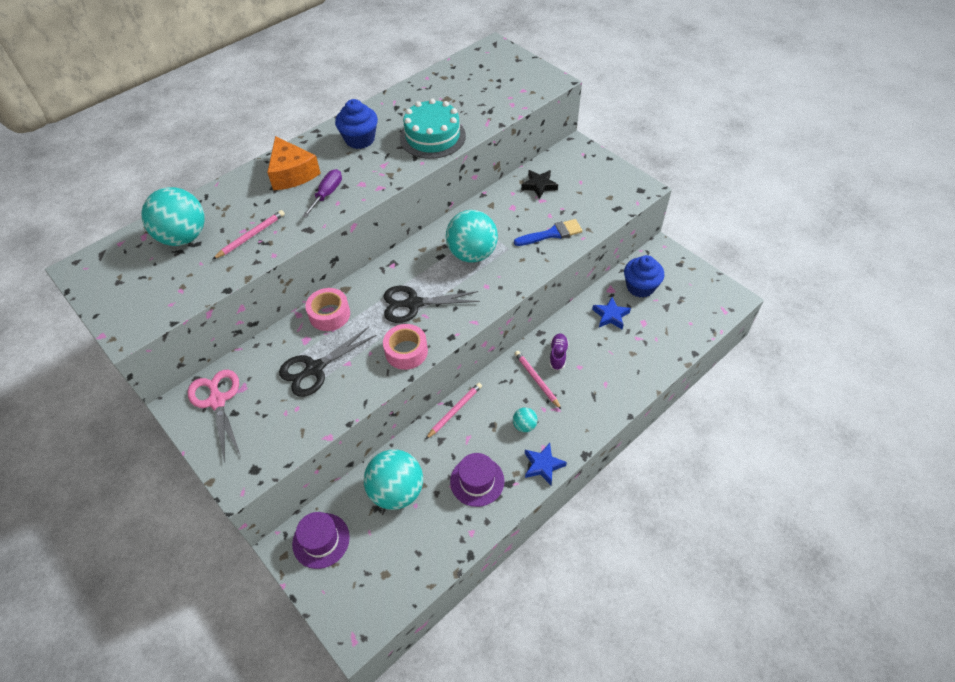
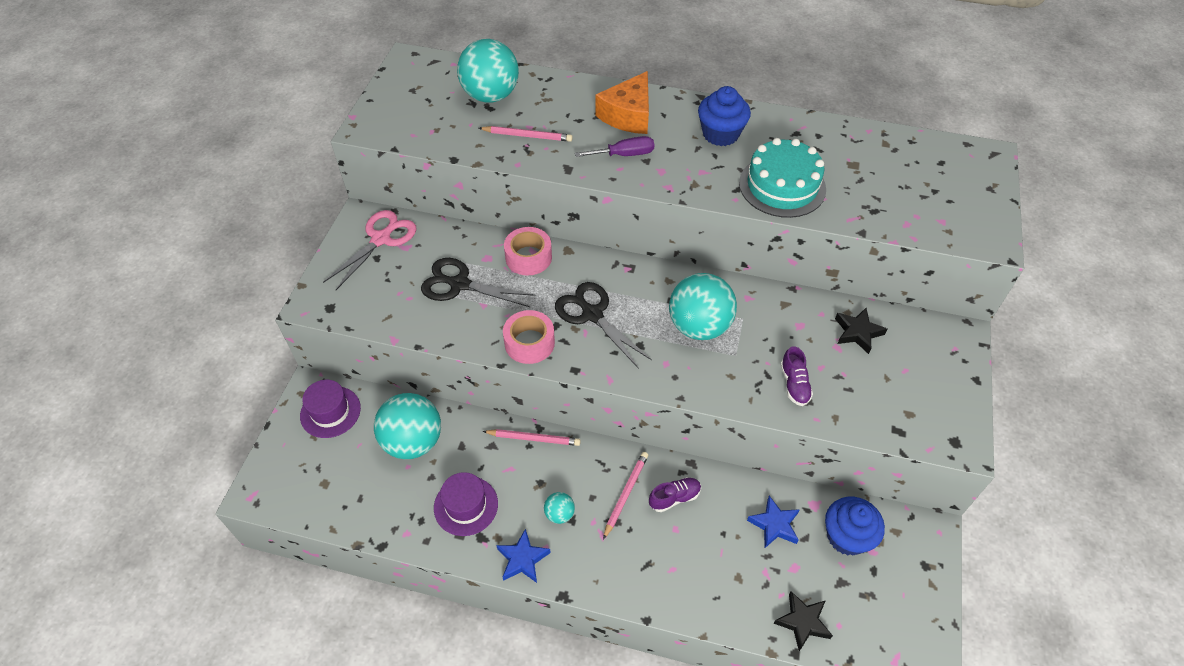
camera: 55 degrees right, 0 degrees up
(552, 234) = (794, 384): blue brush -> purple shoe
(678, 338) = (802, 622): none -> black star

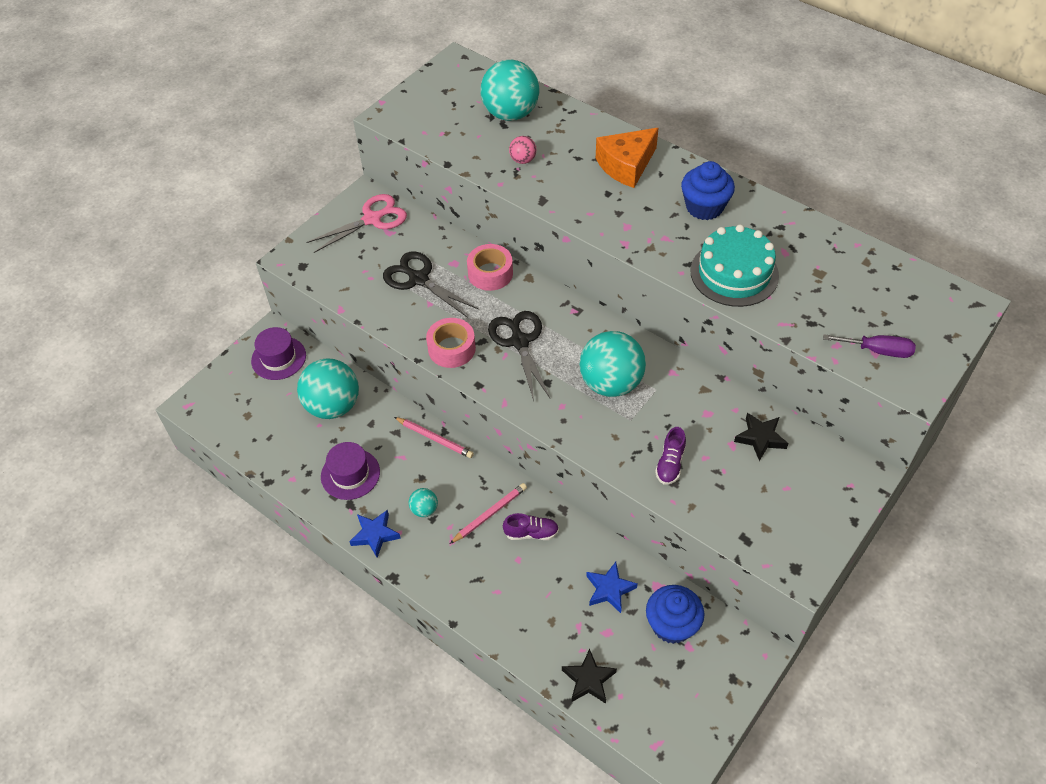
camera: 25 degrees right, 0 degrees up
(527, 136) = (523, 160): pink pencil -> pink ball
(624, 154) = (601, 201): purple screwdriver -> purple screwdriver (877, 351)

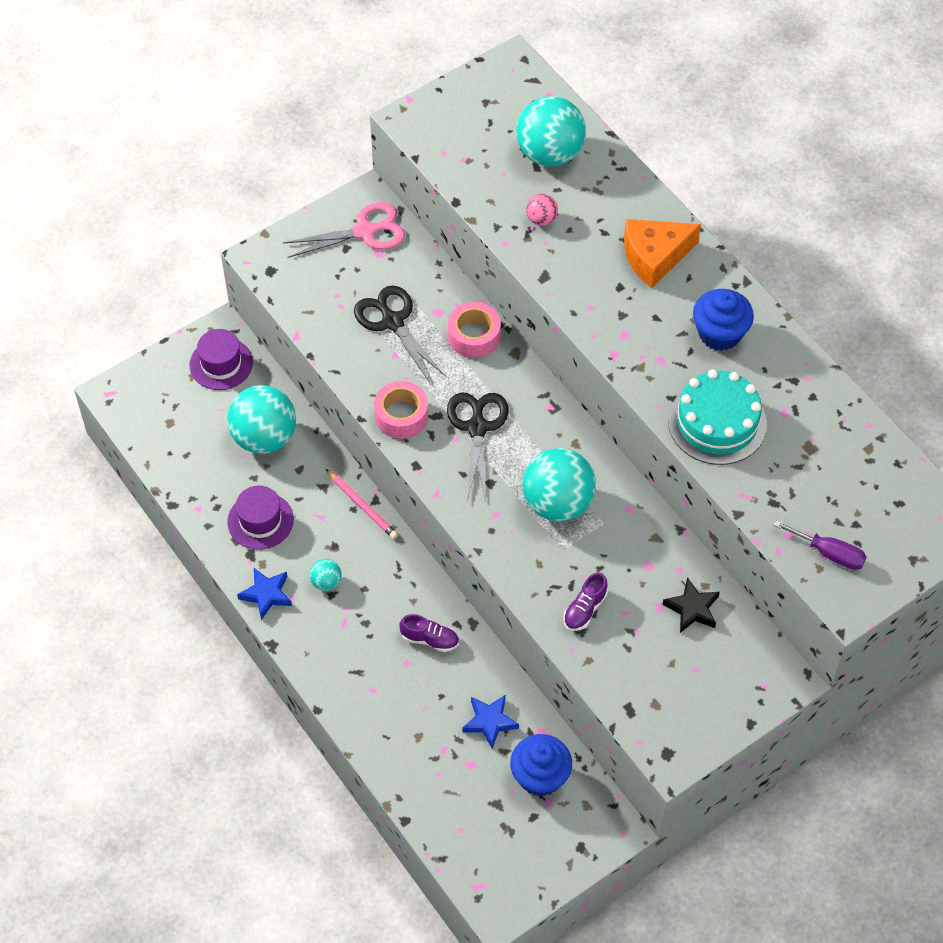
camera: 15 degrees right, 5 degrees up
(490, 514) = (393, 606): pink pencil -> none
(588, 680) = (434, 805): black star -> none

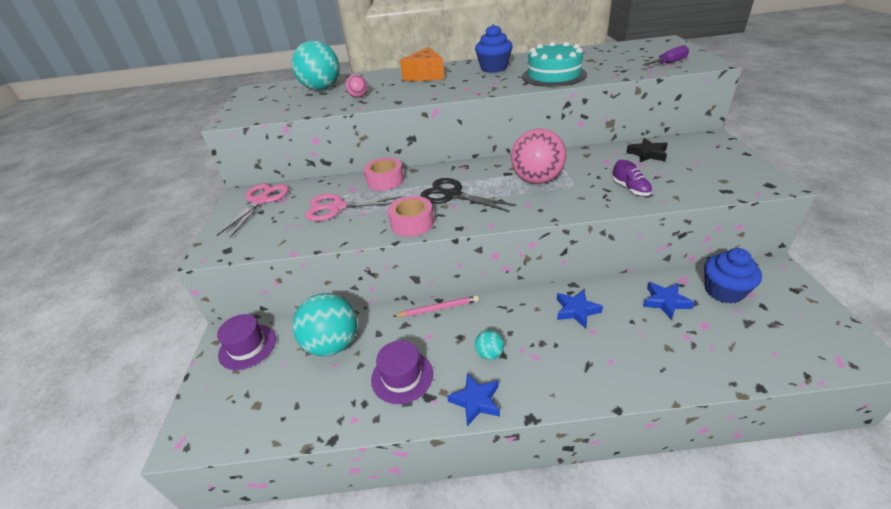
camera: 55 degrees left, 20 degrees down
(392, 321) = (337, 207): black scissors -> pink scissors
(430, 639) = (576, 310): purple shoe -> blue star
(557, 503) = (537, 180): turquoise ball -> pink ball

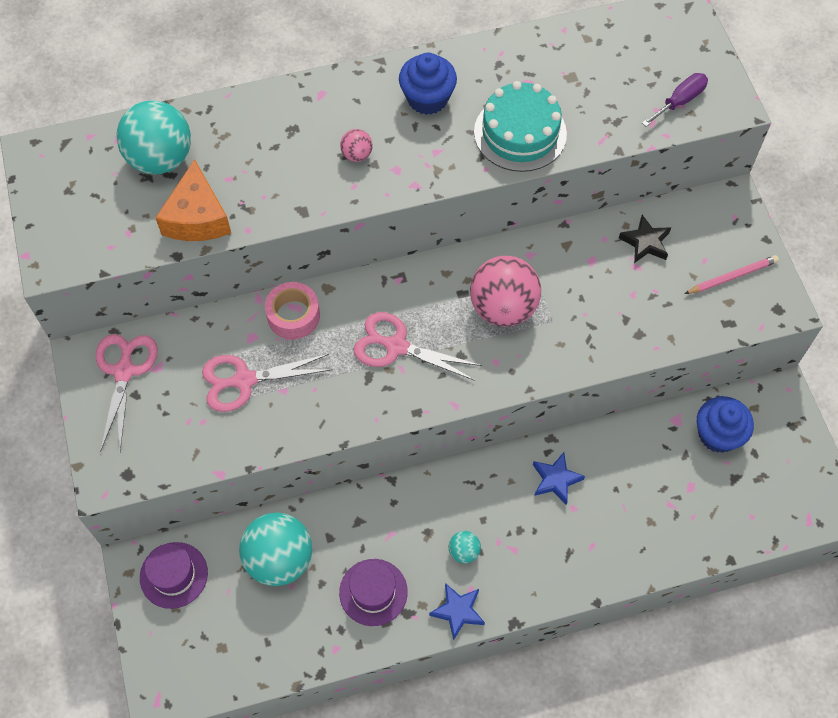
camera: 15 degrees left, 25 degrees up
(358, 96) = (234, 191): pink ball -> pink ball (357, 155)
(412, 223) = (356, 407): pink tape -> none
(425, 75) = (322, 117): orange cheese -> orange cheese (197, 217)
(438, 308) = (393, 493): pink pencil -> pink pencil (732, 276)
(452, 195) = (396, 346): black scissors -> pink scissors
(630, 189) = (619, 323): purple shoe -> none
(665, 302) = (654, 457): blue star -> none

